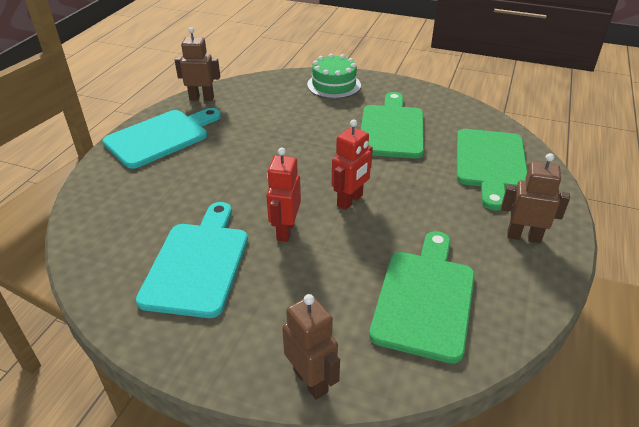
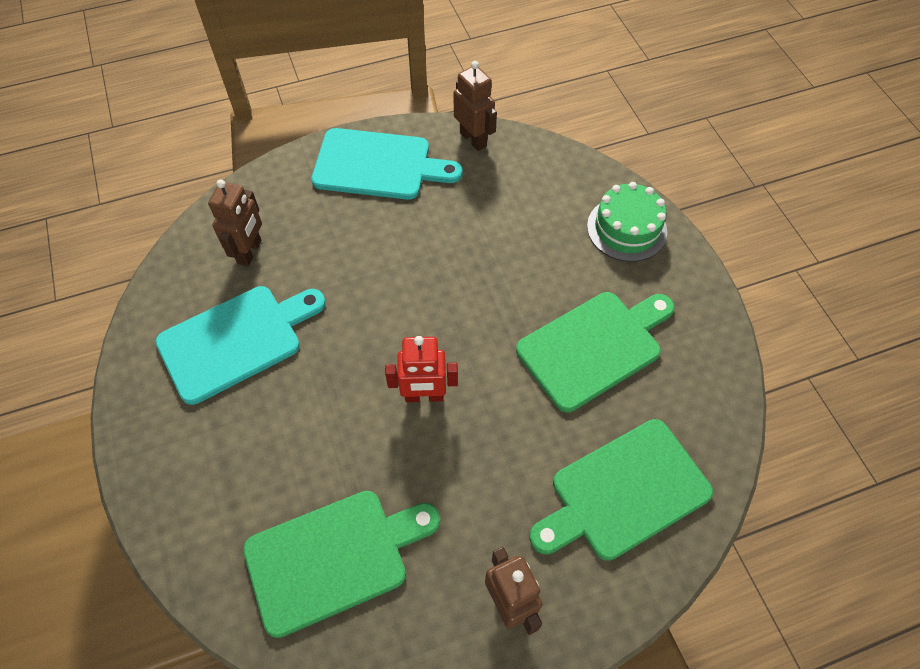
camera: 50 degrees right, 20 degrees up
(285, 230) = (332, 373): red robot -> none
(311, 381) = (170, 527): brown robot -> brown robot (250, 252)

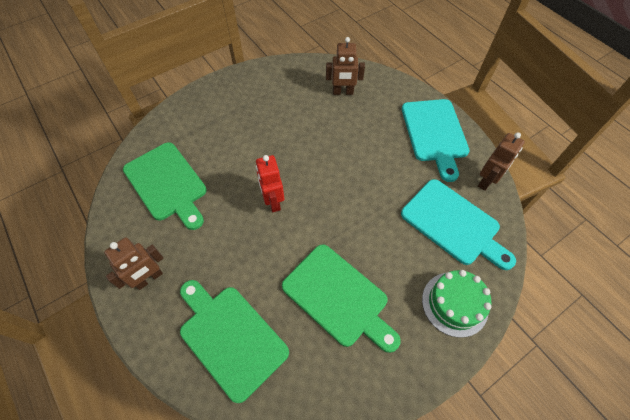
camera: 75 degrees right, 0 degrees up
(236, 340) = (284, 104): turquoise cutting board -> turquoise cutting board (453, 224)

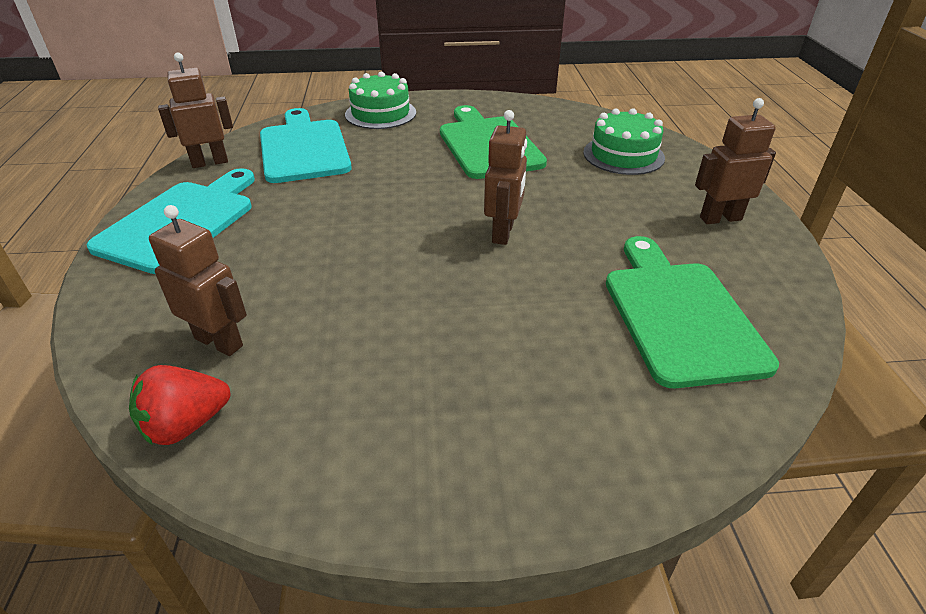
camera: 150 degrees left, 20 degrees down
(230, 337) = (623, 155): green cutting board -> green cake
(273, 201) = (503, 233): red robot -> brown robot
(321, 67) = (186, 425): none -> red strawberry

